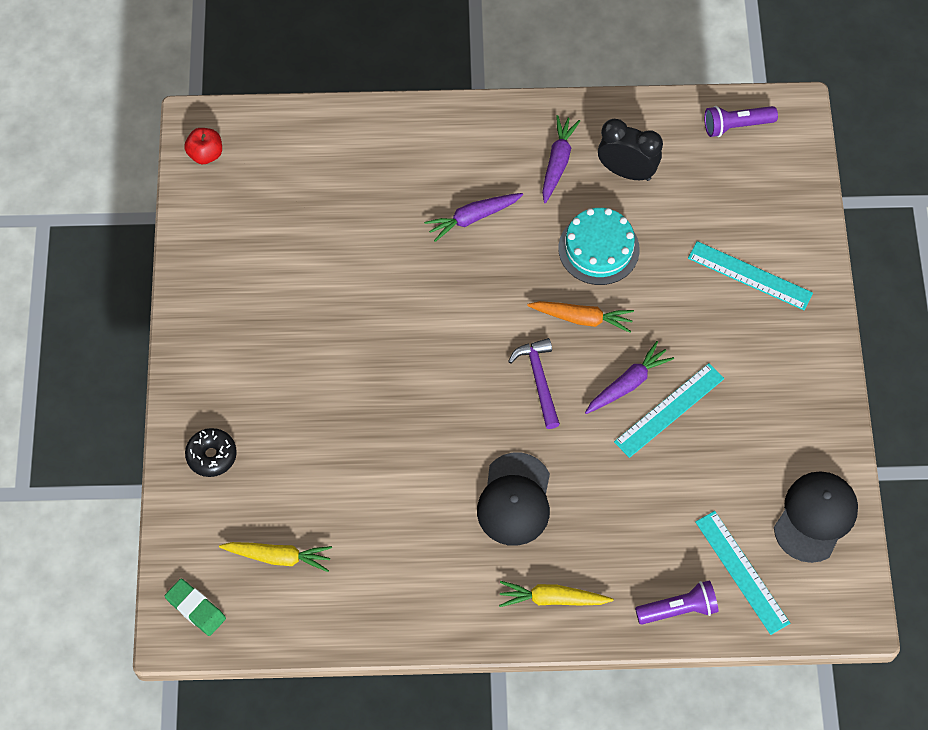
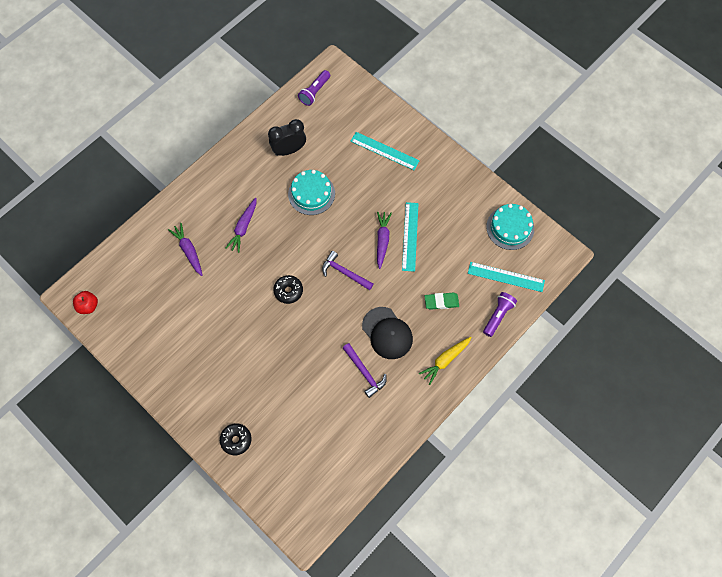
camera: 45 degrees left, 5 degrees up
(195, 608) = (301, 515): green eraser -> green eraser (441, 302)
(278, 557) = (313, 455): yellow carrot -> none
(438, 519) = (364, 372): none -> purple hammer
(448, 341) = (288, 291): none -> black donut
(557, 162) = (255, 171): purple carrot -> purple carrot (189, 251)
(582, 318) = (335, 230): orange carrot -> none
(749, 276) = (384, 151): turquoise ruler -> turquoise ruler turned 45 degrees clockwise
(815, 517) = (510, 228): black cap -> turquoise cake

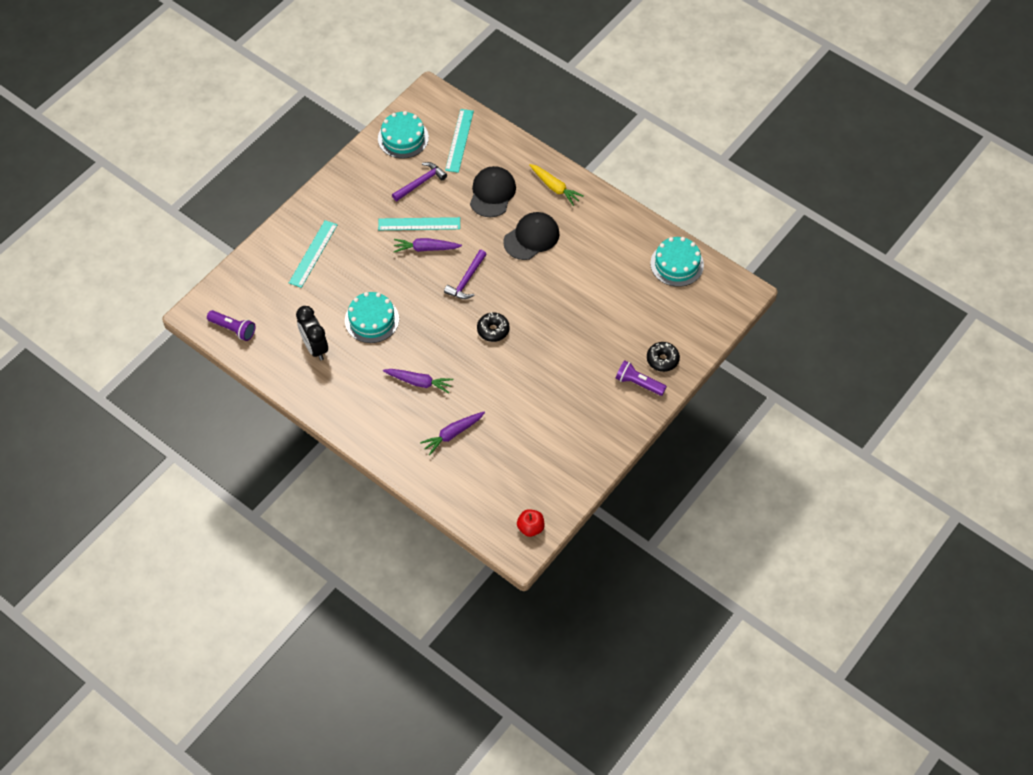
camera: 95 degrees left, 10 degrees down
(344, 469) = (677, 264): none -> turquoise cake
(364, 372) = (576, 254): purple hammer -> purple hammer (420, 183)
(441, 302) = (492, 193): green eraser -> black cap
(498, 315) = (502, 146): purple flashlight -> purple flashlight (638, 383)

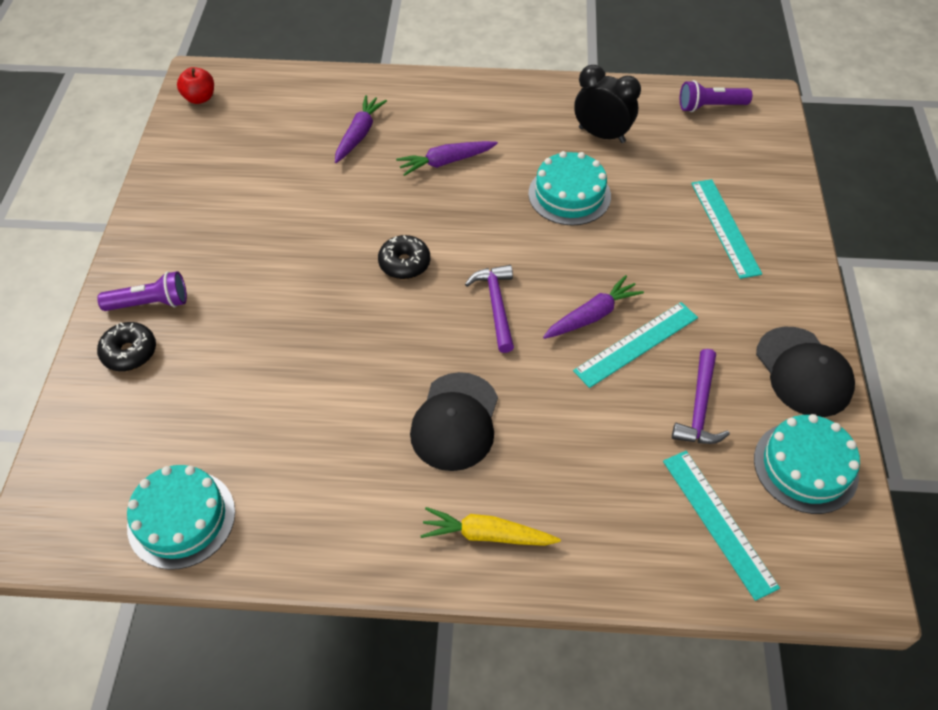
camera: 145 degrees right, 5 degrees down
(492, 193) = (578, 458): black cap -> black cap (803, 372)

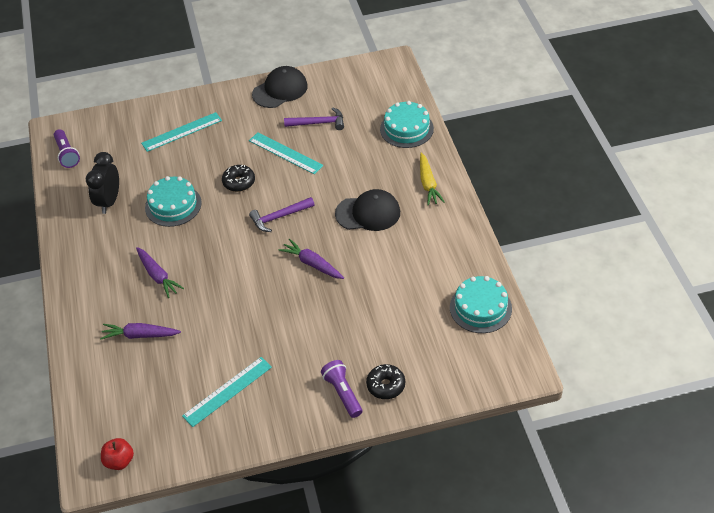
camera: 105 degrees left, 5 degrees down
(404, 263) = (260, 269): black donut -> black donut (239, 182)
(592, 315) = (271, 174): purple carrot -> purple carrot (312, 264)
(719, 522) = (382, 107): turquoise ruler -> turquoise ruler (227, 391)
(805, 467) = (338, 83): turquoise cake -> turquoise cake (406, 129)

